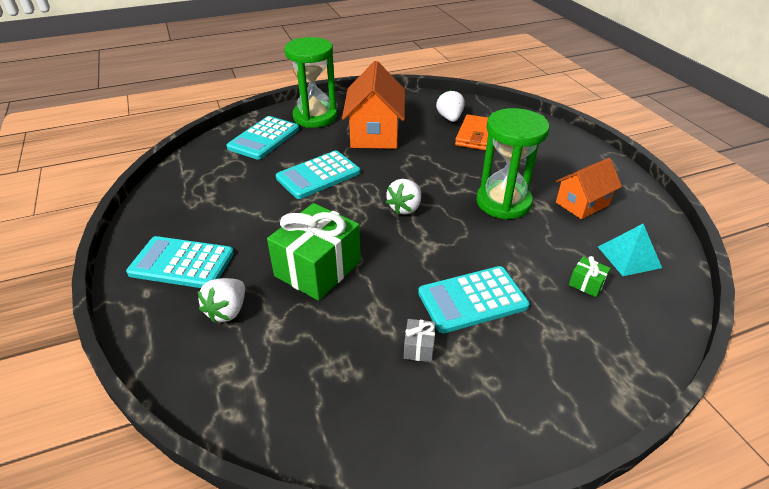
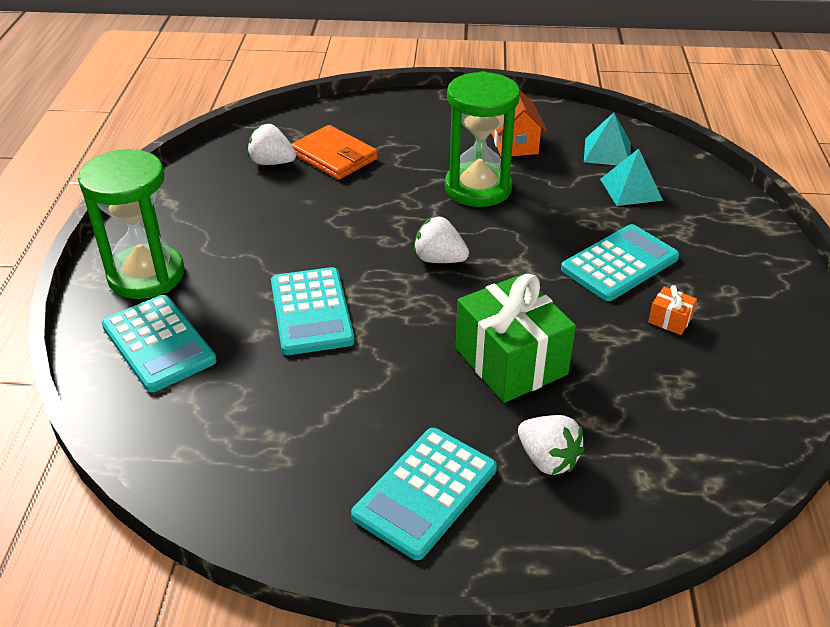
camera: 65 degrees left, 0 degrees up
(375, 133) = (250, 233): orange house -> none
(405, 208) = (439, 259): white strawberry -> white strawberry turned 150 degrees clockwise
(419, 347) = (670, 320): grey gift -> orange gift
(472, 300) = (619, 263): turquoise calculator -> turquoise calculator turned 135 degrees counterclockwise
(586, 284) = (630, 189): green gift -> turquoise pyramid

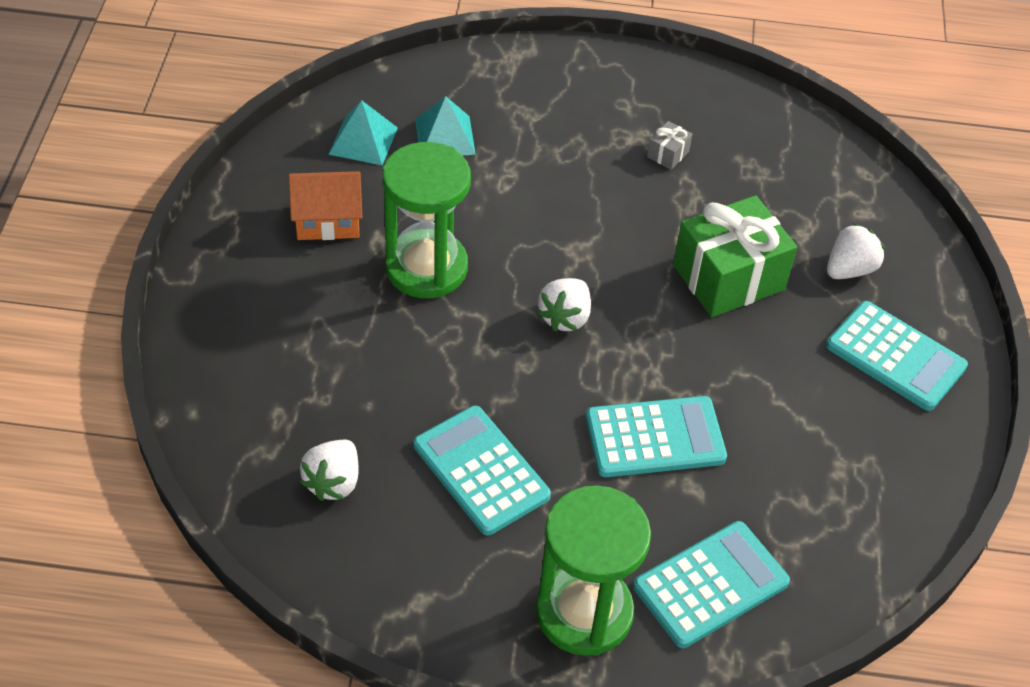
camera: 90 degrees left, 10 degrees up
(334, 156) = (329, 410): orange wallet -> none
(619, 263) = (579, 172): turquoise calculator -> turquoise calculator (481, 471)
(670, 320) = (668, 154): orange gift -> grey gift

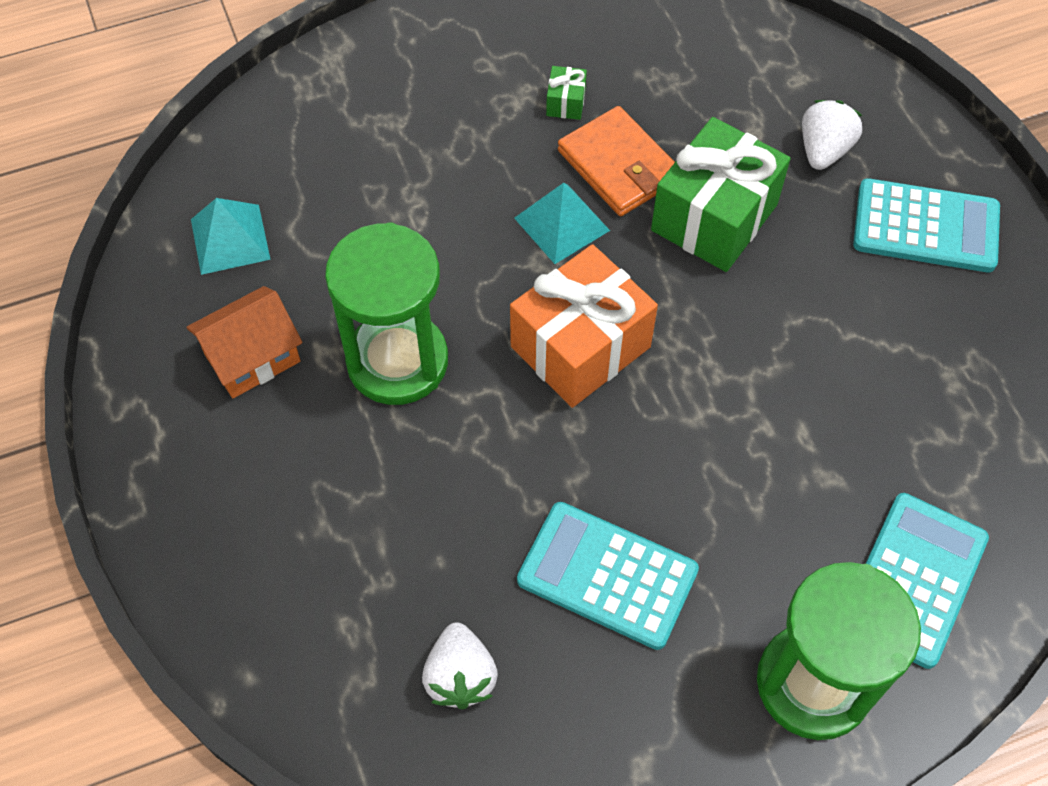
camera: 25 degrees left, 10 degrees up
(445, 136) = (318, 191): turquoise pyramid -> turquoise pyramid (561, 224)
(565, 317) = (580, 347): white strawberry -> orange gift
(655, 438) = (757, 440): turquoise calculator -> none
(668, 154) = (566, 102): grey gift -> green gift
(679, 212) = (619, 166): none -> orange wallet

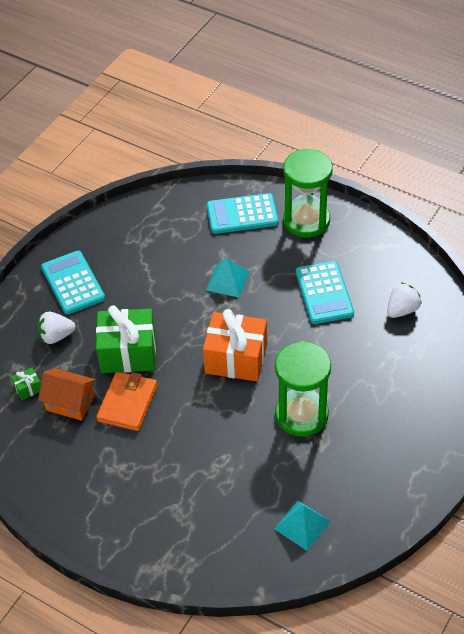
camera: 125 degrees left, 10 degrees down
(252, 358) = (350, 467): orange house -> orange house (70, 403)
(561, 224) = (179, 403): turquoise pyramid -> turquoise pyramid (227, 280)
(566, 102) = (105, 447): green gift -> green gift (28, 388)

